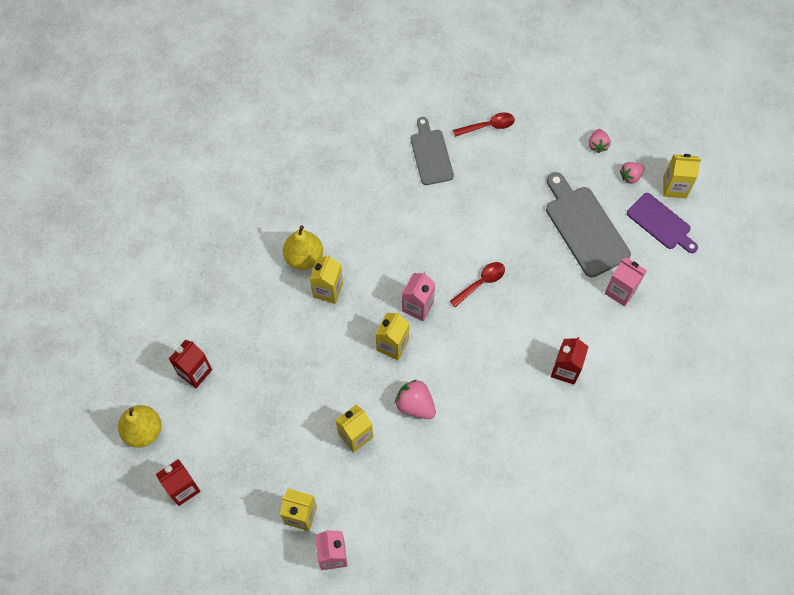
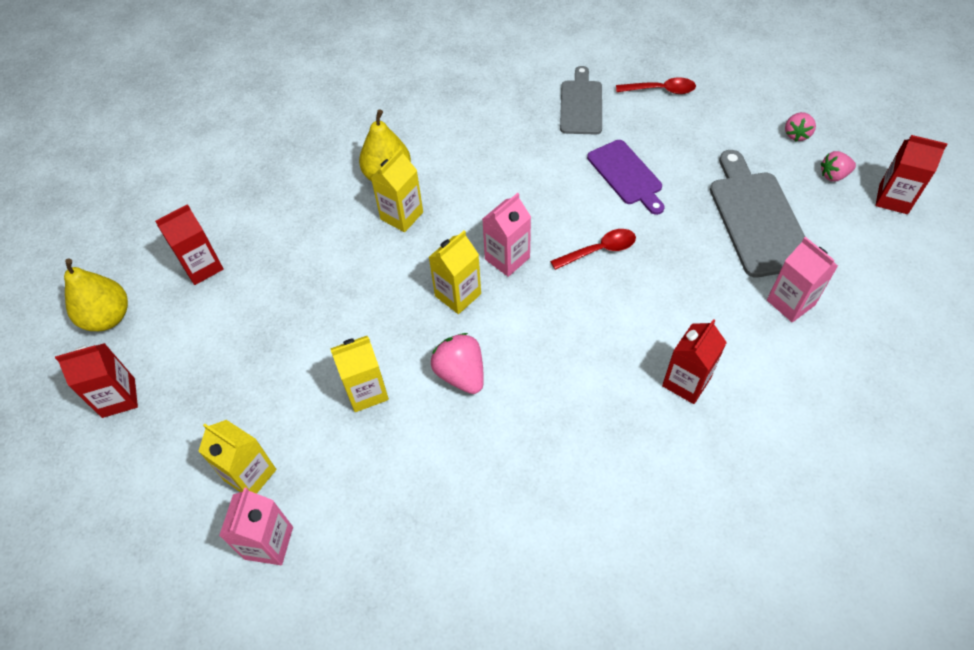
camera: 20 degrees right, 10 degrees down
(661, 223) = (866, 235): purple cutting board -> purple cutting board (626, 175)
(674, 187) = (893, 199): yellow carton -> red carton

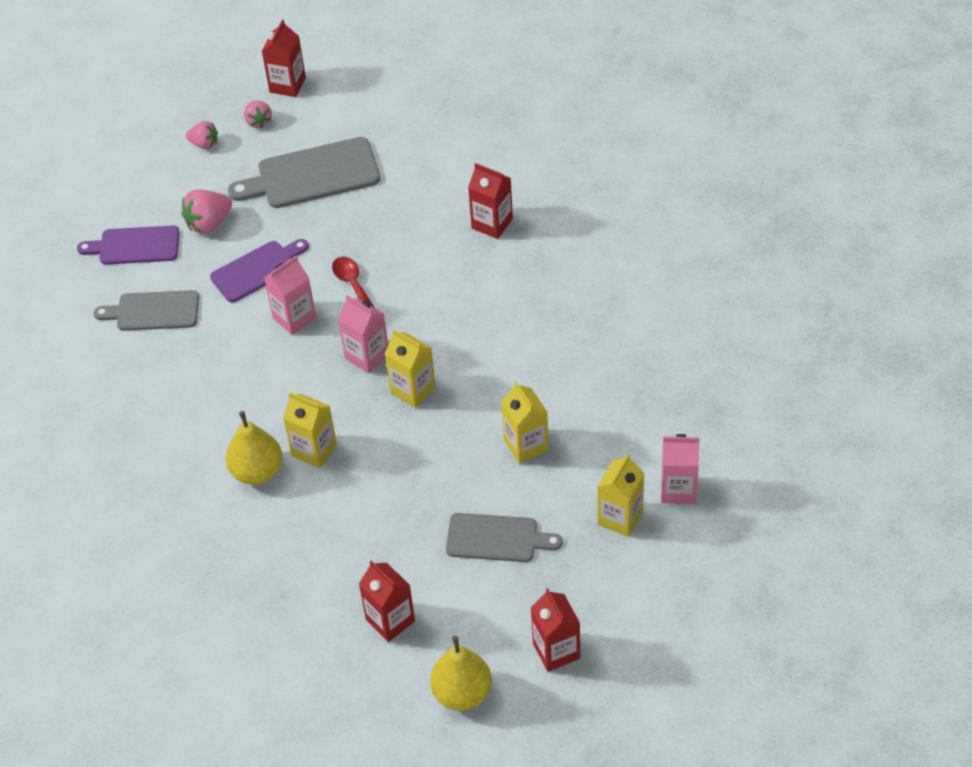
camera: 95 degrees left, 5 degrees down
(261, 356) = (497, 538): none -> grey cutting board
(461, 374) = (500, 377): pink strawberry -> pink strawberry (209, 223)
(660, 90) = (135, 246): red spoon -> purple cutting board
(790, 302) = (406, 157): pink carton -> pink carton (294, 318)

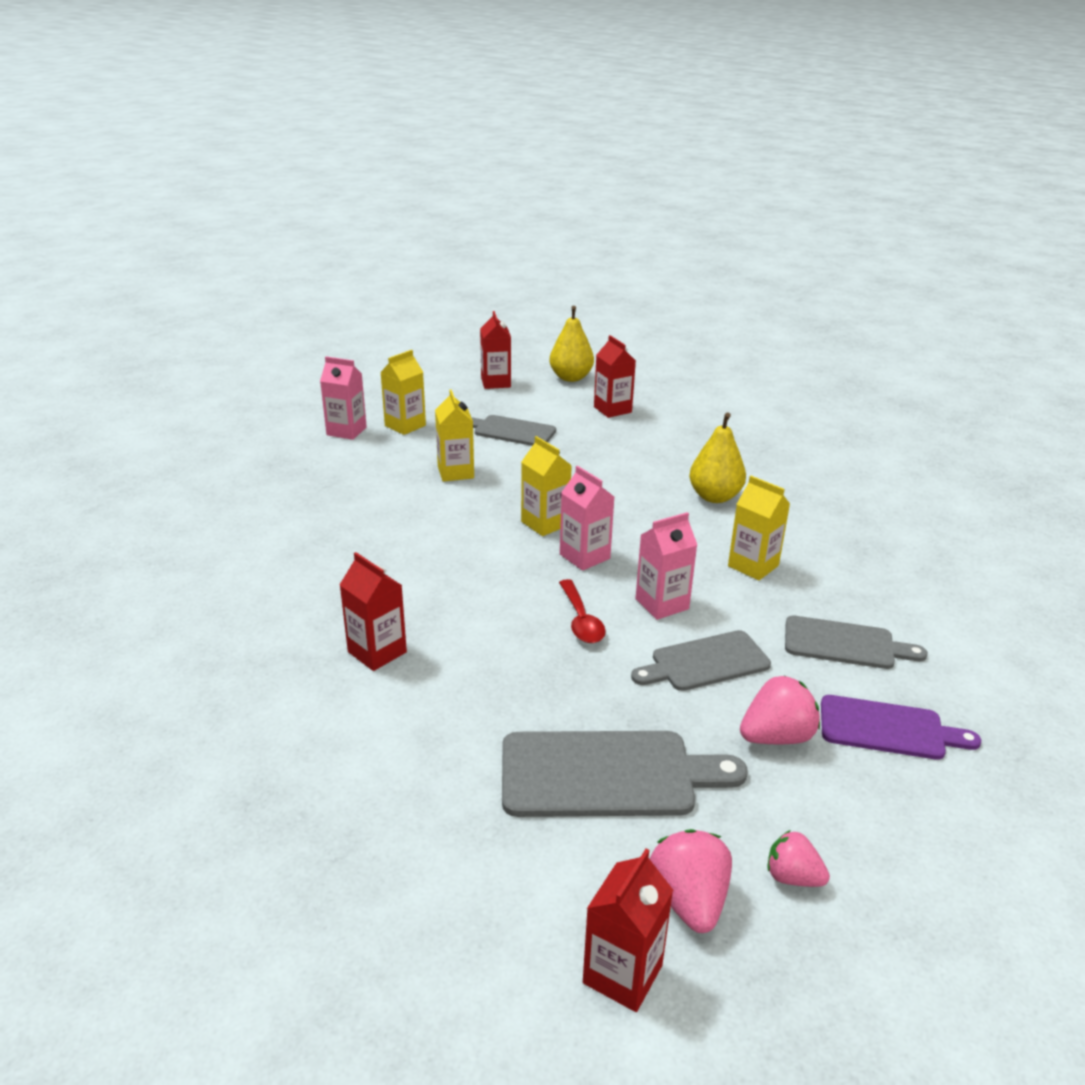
camera: 170 degrees left, 20 degrees down
(257, 270) = (705, 662): purple cutting board -> grey cutting board
(258, 121) = (689, 900): pink strawberry -> pink strawberry, size x1.54
(314, 450) = (656, 501): yellow carton -> yellow carton (753, 566)

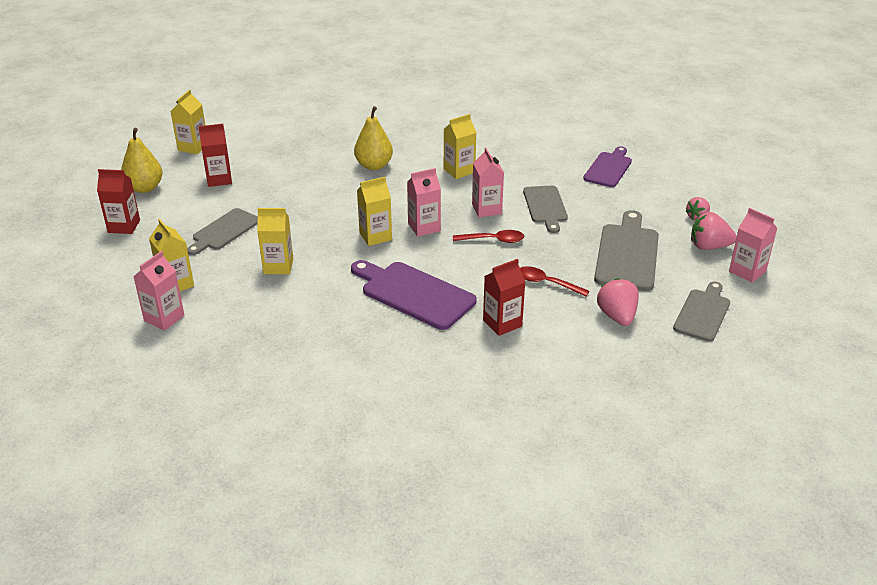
camera: 75 degrees left, 5 degrees up
(427, 570) = (414, 293): none -> purple cutting board
(488, 685) = (546, 283): none -> red spoon
(622, 974) = (747, 271): red carton -> pink carton
(669, 384) = (193, 147): none -> yellow carton
(776, 737) = (608, 199): pink strawberry -> pink strawberry (617, 316)
(845, 644) = (541, 162): grey cutting board -> grey cutting board (703, 313)

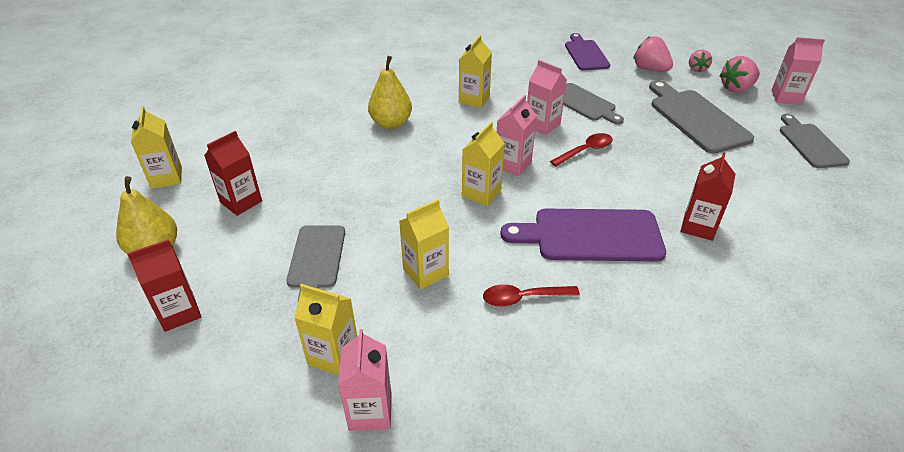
camera: 35 degrees left, 5 degrees up
(546, 283) = (677, 171): red spoon -> red spoon (523, 298)
(617, 316) = (765, 175): pink strawberry -> pink strawberry (650, 69)

